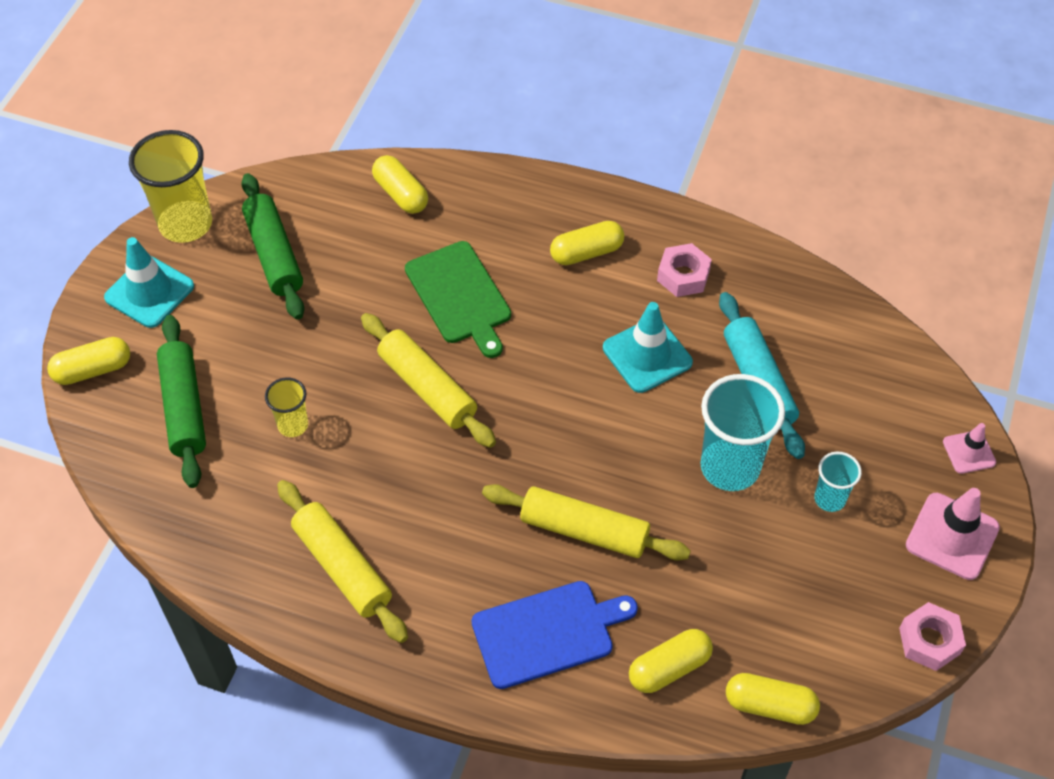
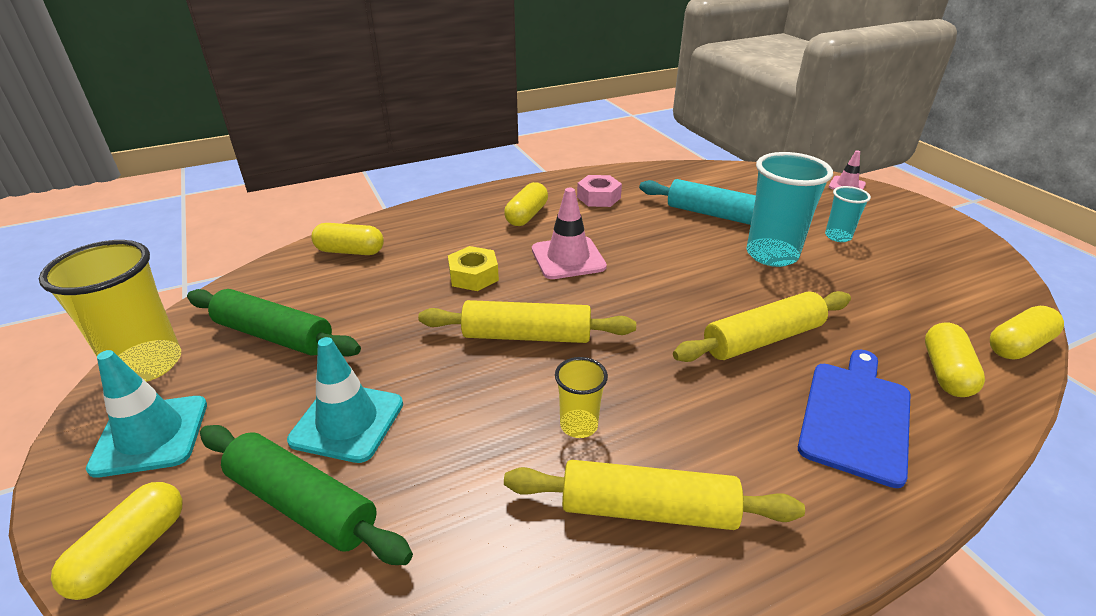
camera: 45 degrees left, 20 degrees down
(293, 425) = (444, 435): yellow cup -> yellow cup (579, 425)
(459, 296) = (473, 276): green cutting board -> yellow nut
(647, 355) = (639, 237): turquoise traffic cone -> turquoise traffic cone (347, 422)
(929, 641) = (993, 259): pink nut -> none
(952, 536) = (908, 216): pink traffic cone -> pink traffic cone (568, 258)

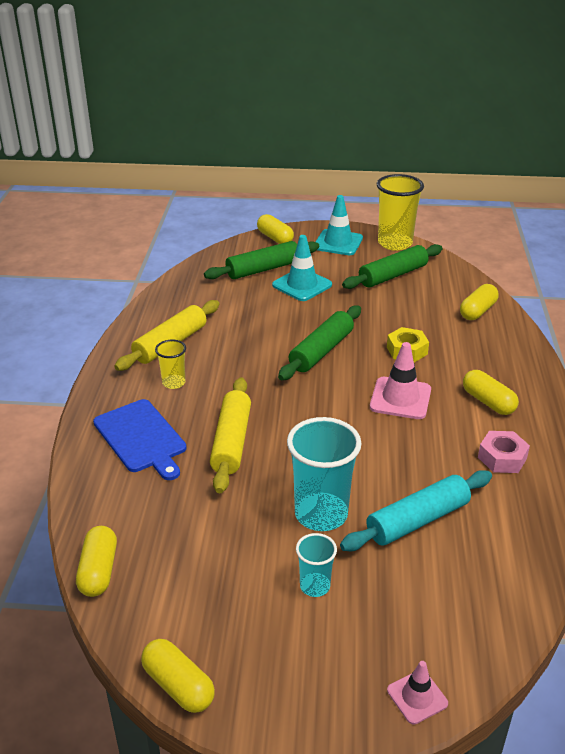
camera: 120 degrees right, 0 degrees up
(527, 335) = (321, 351): yellow rolling pin -> green rolling pin
(579, 425) = (235, 344): yellow cup -> yellow cup (174, 383)
(946, 372) = (123, 505): yellow capsule -> yellow capsule (178, 685)

